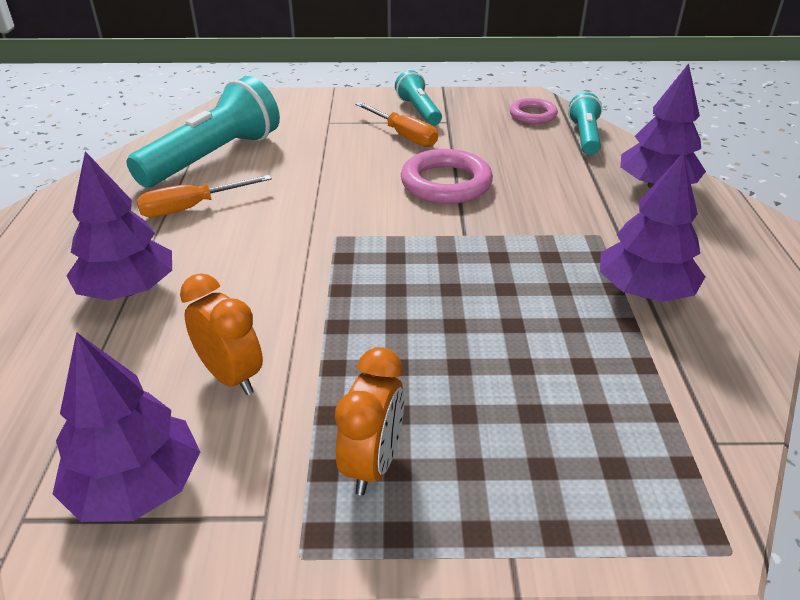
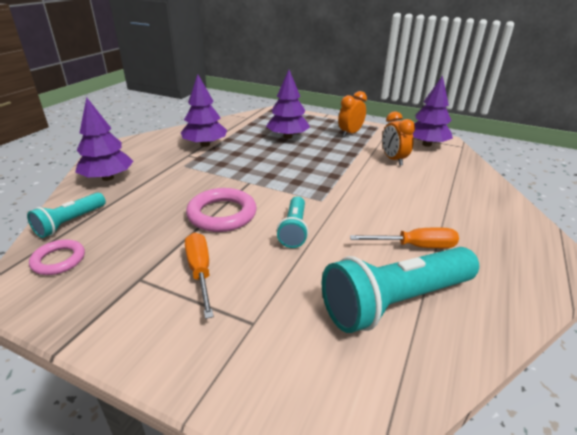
camera: 155 degrees left, 5 degrees down
(128, 290) = (448, 201): purple tree -> purple tree (287, 137)
(419, 111) = (144, 306): turquoise flashlight -> turquoise flashlight (294, 230)

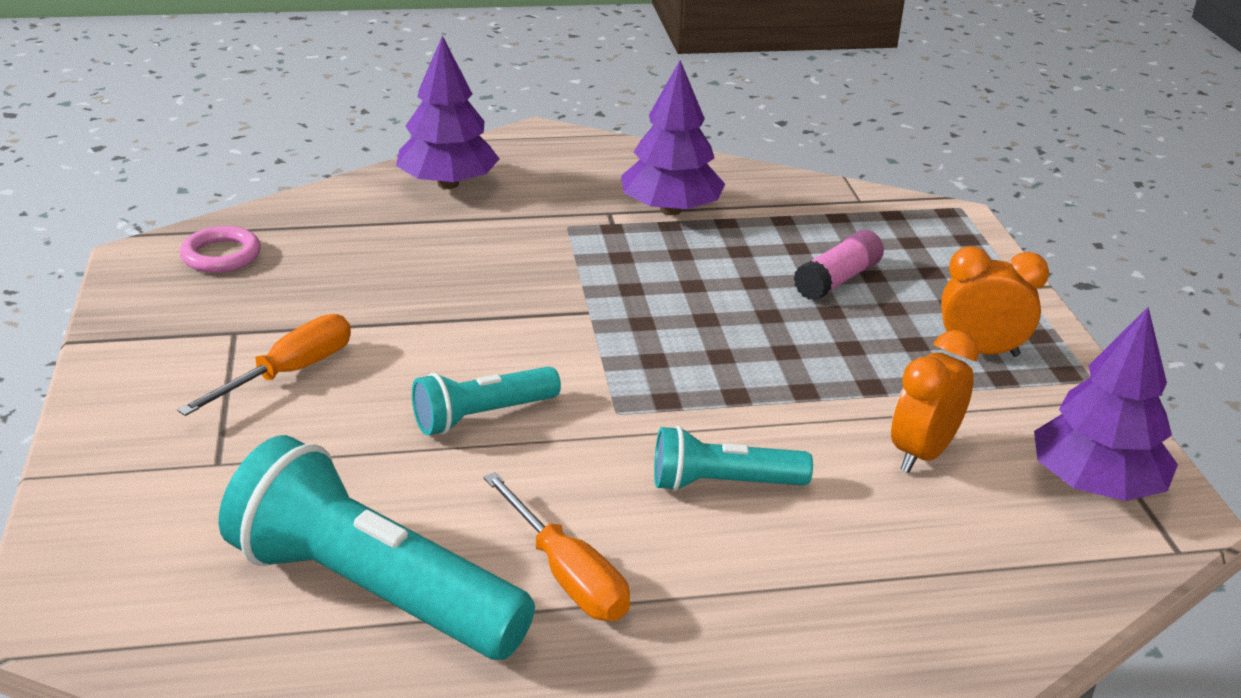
camera: 55 degrees right, 0 degrees up
(70, 222) = (305, 219): turquoise flashlight -> turquoise flashlight (723, 483)
(222, 214) = (454, 328): pink ring -> none
(287, 137) = (837, 280): purple tree -> pink glue stick

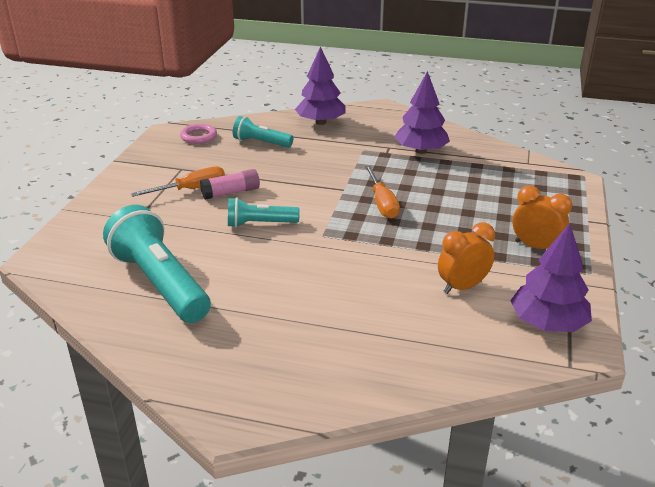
camera: 25 degrees right, 0 degrees up
(567, 574) = (246, 297): orange screwdriver -> orange screwdriver (382, 203)
(723, 483) = (348, 277): turquoise flashlight -> turquoise flashlight (261, 143)
(837, 280) = (483, 198): pink glue stick -> pink glue stick (231, 192)

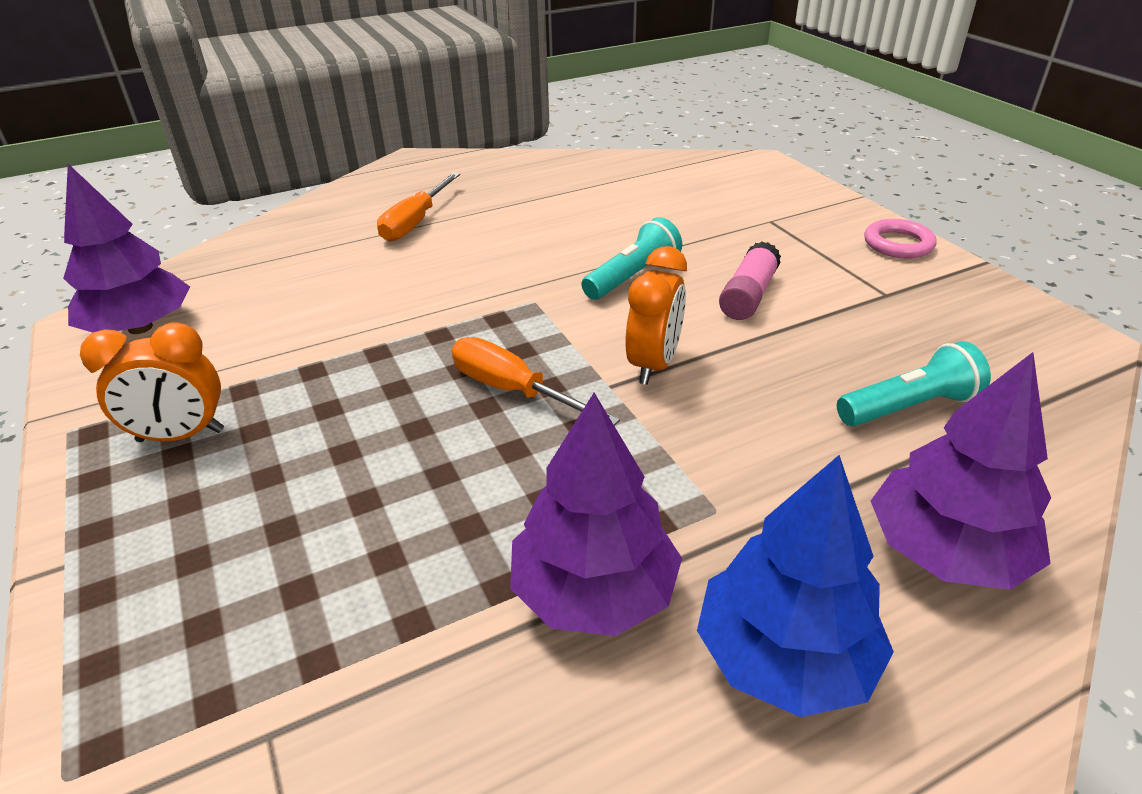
camera: 140 degrees right, 5 degrees up
(160, 283) = (618, 191): turquoise flashlight -> none
(191, 189) = (802, 274): orange screwdriver -> orange screwdriver (415, 222)
(198, 136) = (1016, 359): pink ring -> pink ring (898, 244)
(390, 127) = (784, 656): none -> blue tree
(462, 287) = (279, 321): orange clock -> orange clock (653, 365)

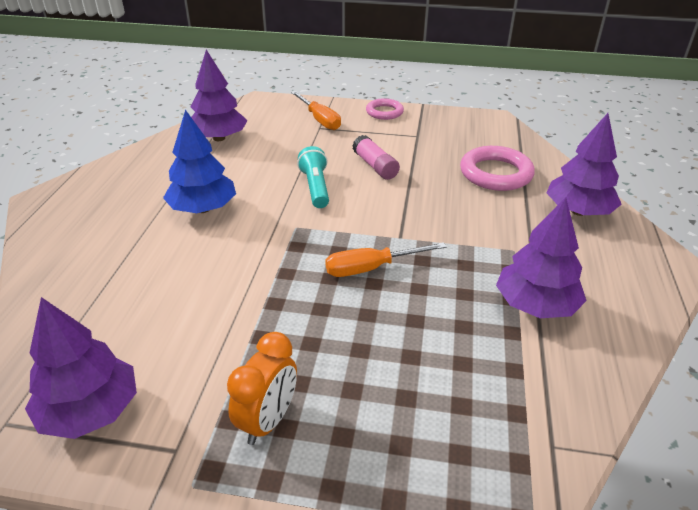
camera: 55 degrees left, 0 degrees up
(415, 222) = (138, 231): orange screwdriver -> orange screwdriver (319, 120)
(640, 179) = (219, 138): none -> purple tree
(653, 365) = (398, 217): orange clock -> none
(784, 656) = (602, 273): blue tree -> blue tree (203, 209)
(909, 407) = (496, 173): turquoise flashlight -> pink ring

